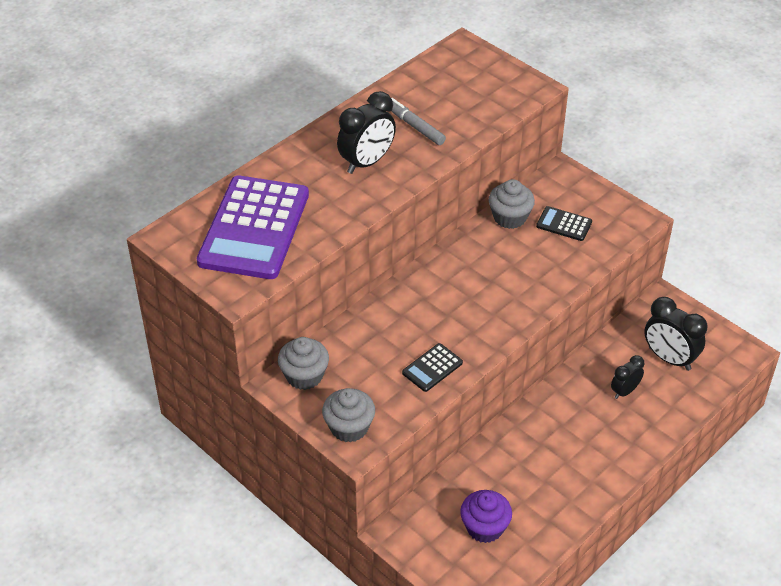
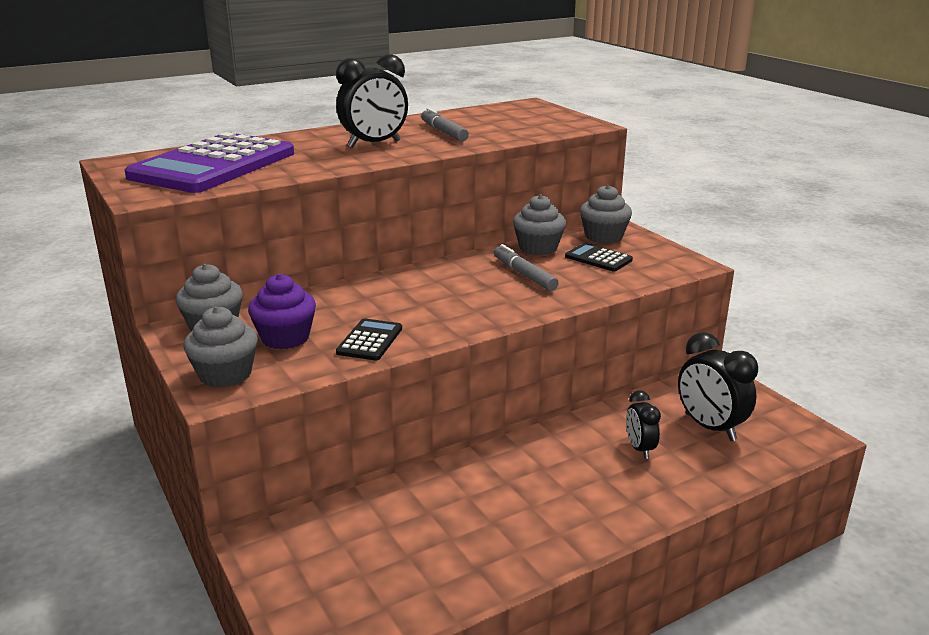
camera: 15 degrees right, 20 degrees down
(432, 368) = (370, 340): black calculator -> black calculator turned 135 degrees clockwise
(484, 527) = (382, 558): purple cupcake -> purple cupcake (285, 338)
(513, 259) = (524, 274): none -> grey marker
(558, 189) = (603, 237): none -> grey cupcake
(624, 391) = (639, 449): black clock -> black clock turned 75 degrees counterclockwise

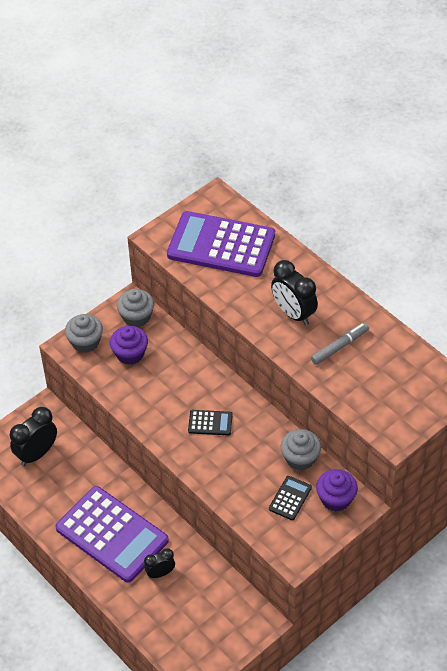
camera: 80 degrees right, 25 degrees up
(370, 340) = (135, 393): black calculator -> black calculator (210, 423)
(524, 274) = (248, 456): grey marker -> none
(561, 488) = (112, 534): none -> purple calculator
(603, 237) = (336, 499): grey cupcake -> purple cupcake
(710, 427) = (193, 613): black clock -> black clock (37, 454)

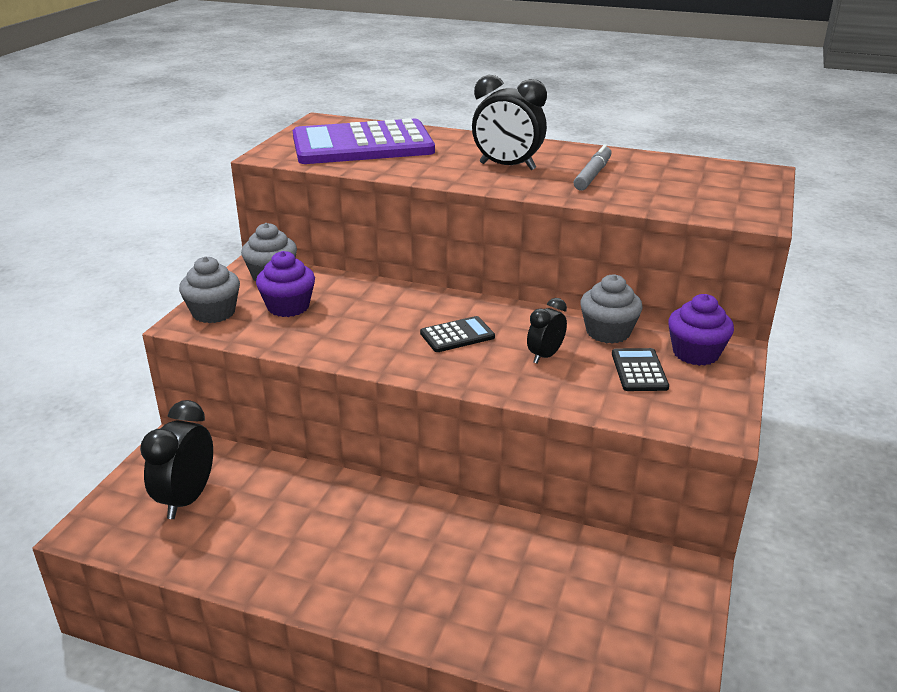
camera: 30 degrees left, 20 degrees down
(112, 534) = (374, 553): purple calculator -> none
(160, 573) = (488, 574): black clock -> black clock (545, 356)

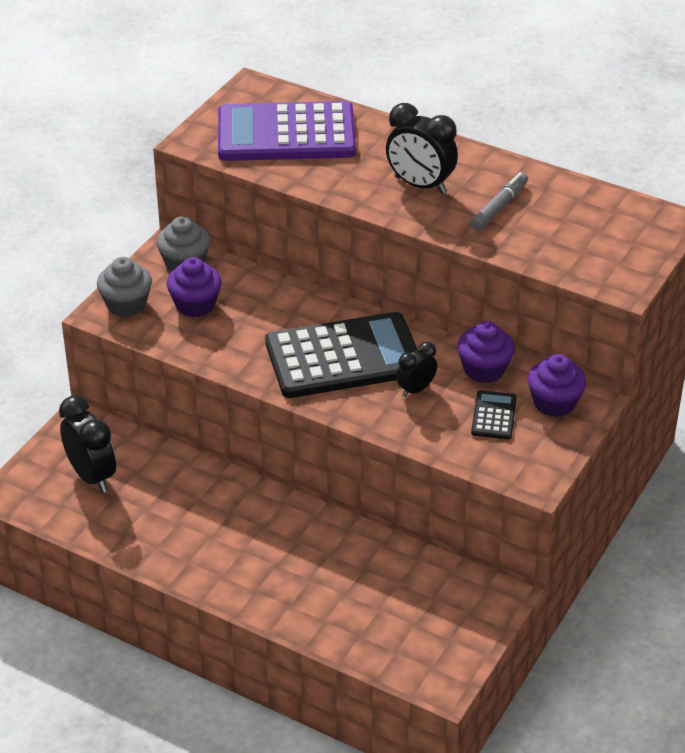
camera: 10 degrees right, 10 degrees up
(187, 499) = (91, 476): black clock -> black clock turned 120 degrees clockwise
(457, 335) = (343, 357): black calculator -> black calculator, size x2.36
(608, 332) = (484, 369): grey cupcake -> purple cupcake

